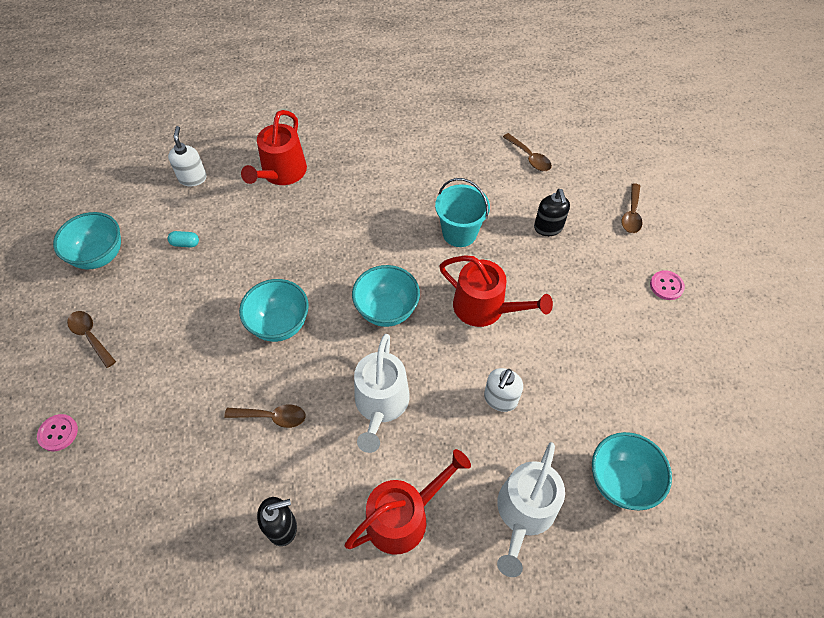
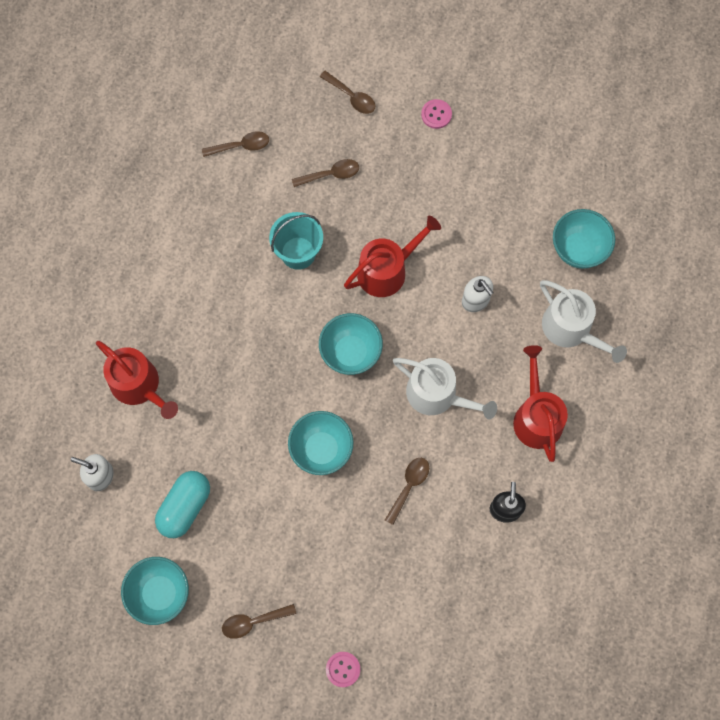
camera: 65 degrees left, 15 degrees up
(185, 243) = (185, 507): turquoise capsule -> turquoise capsule, size x2.21
(548, 228) = (331, 174): black soap dispenser -> brown spoon

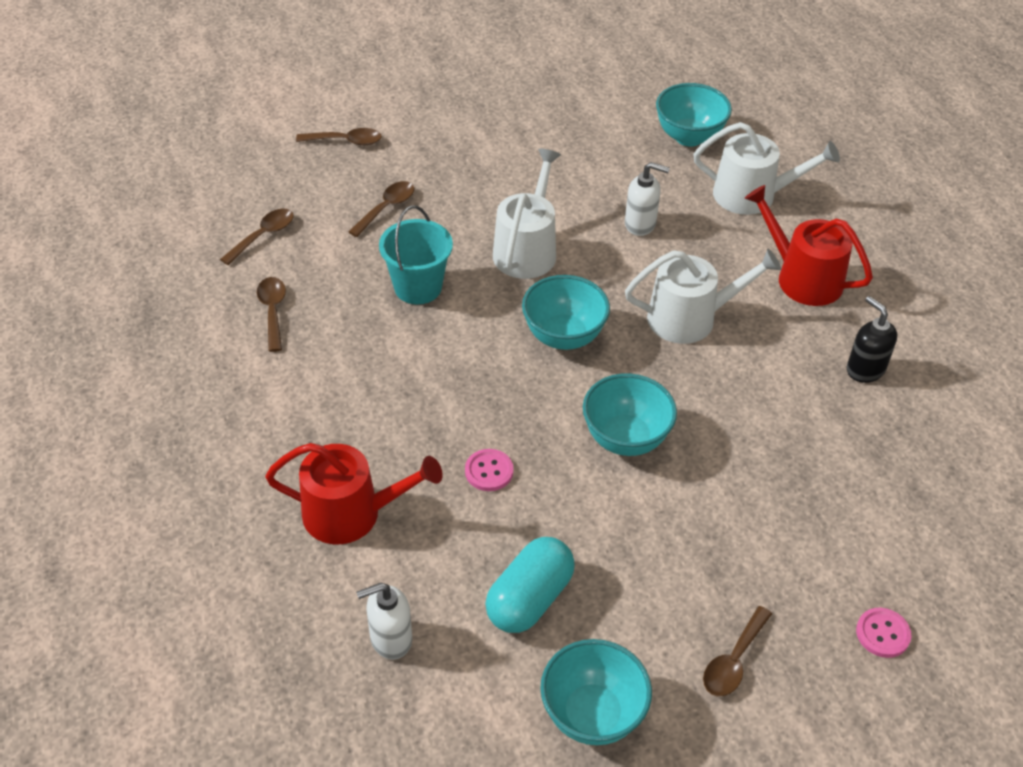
camera: 40 degrees left, 25 degrees down
(185, 507) = (529, 599): turquoise capsule -> turquoise capsule turned 45 degrees clockwise
(387, 270) = (527, 250): red watering can -> white watering can
(409, 486) = (751, 411): brown spoon -> brown spoon (273, 311)
(436, 114) = (446, 113): pink button -> pink button (489, 471)

